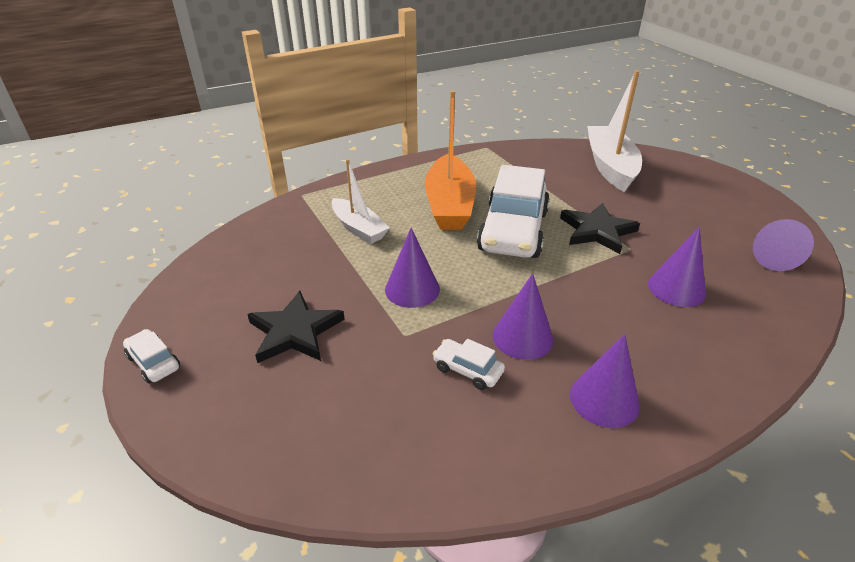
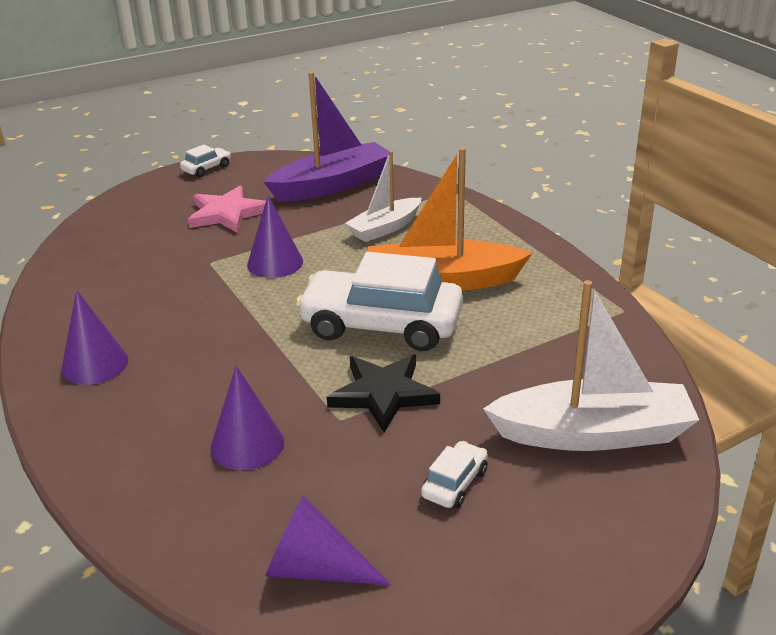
camera: 90 degrees right, 5 degrees down
(256, 259) = (332, 185): none -> purple boat
(295, 331) = (227, 213): black star -> pink star
(467, 370) = (156, 293): white car -> white car (454, 483)
(522, 337) = (189, 324): purple cone -> none

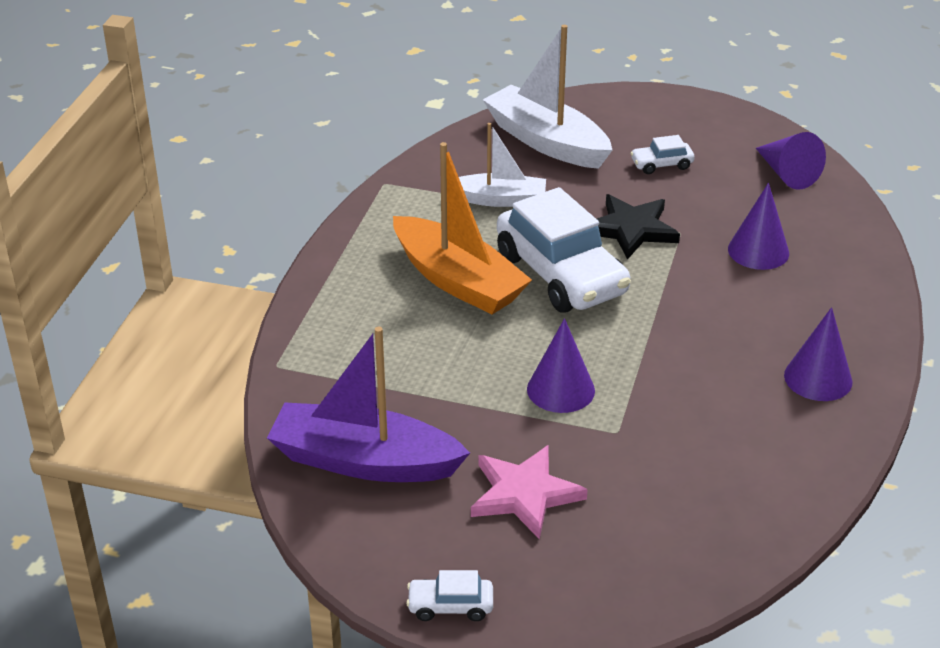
camera: 135 degrees left, 5 degrees up
(385, 228) = (410, 364): white boat -> white boat (499, 199)

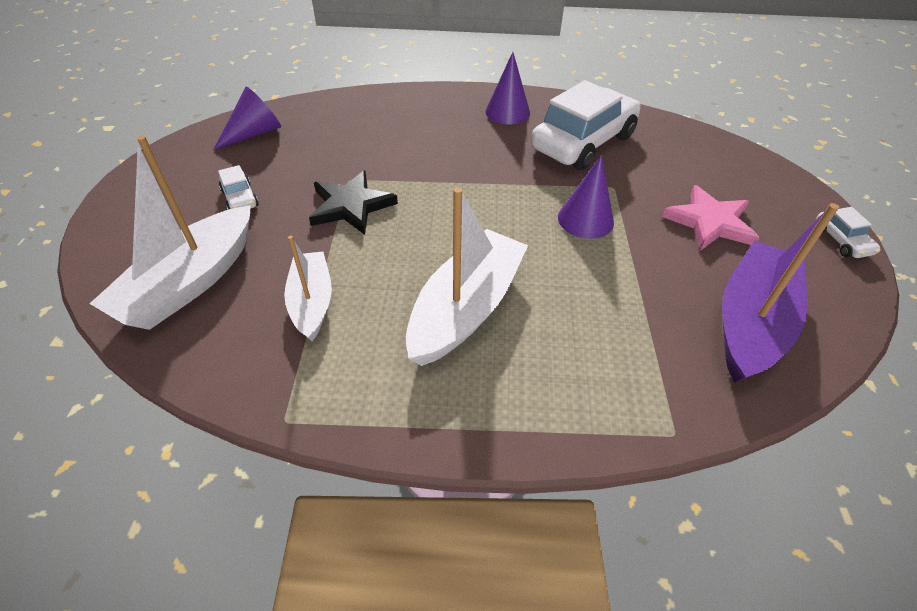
camera: 105 degrees left, 10 degrees up
(364, 461) = (750, 322): purple boat -> purple boat turned 150 degrees counterclockwise
(458, 281) = (466, 308): orange boat -> white boat
(561, 274) = (432, 239): white car -> white car (583, 142)
(758, 251) = (368, 141): purple cone -> none

